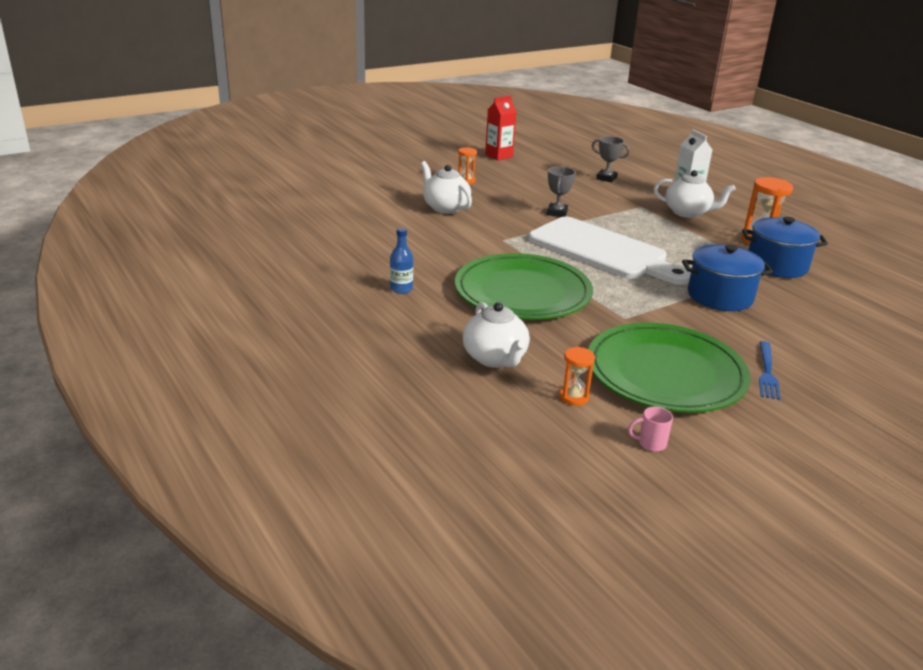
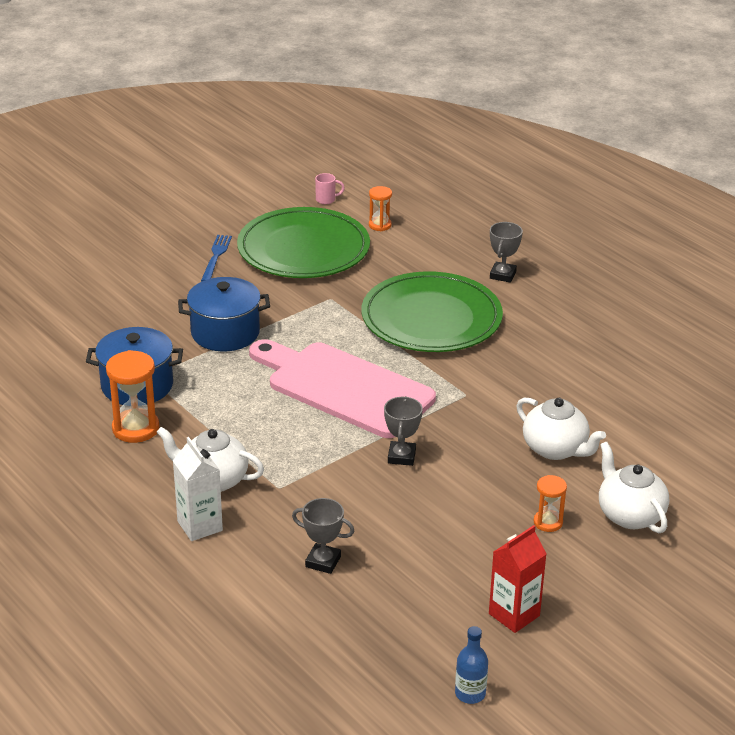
camera: 175 degrees right, 5 degrees up
(401, 289) = (553, 311): blue bottle -> blue bottle (470, 693)
(438, 325) = (502, 275): none -> grey trophy
(495, 358) = (445, 249): white teapot -> white teapot (629, 515)
(602, 251) = (344, 388): white cutting board -> pink cutting board

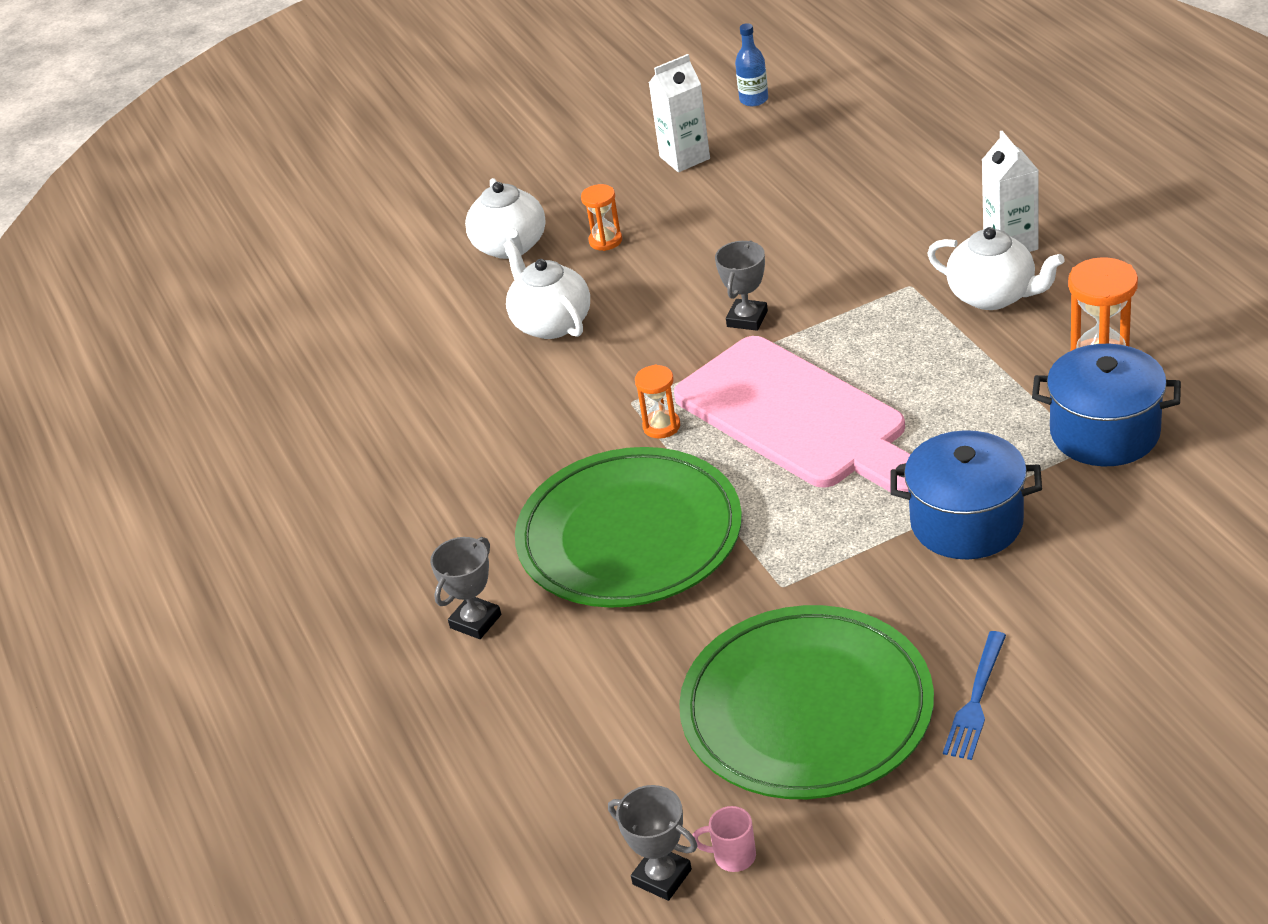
camera: 160 degrees left, 5 degrees up
(323, 561) = (871, 206): grey trophy -> grey trophy (662, 877)
(380, 225) = (645, 766): orange hourglass -> orange hourglass (661, 426)
(514, 615) = (684, 158): red carton -> white carton

